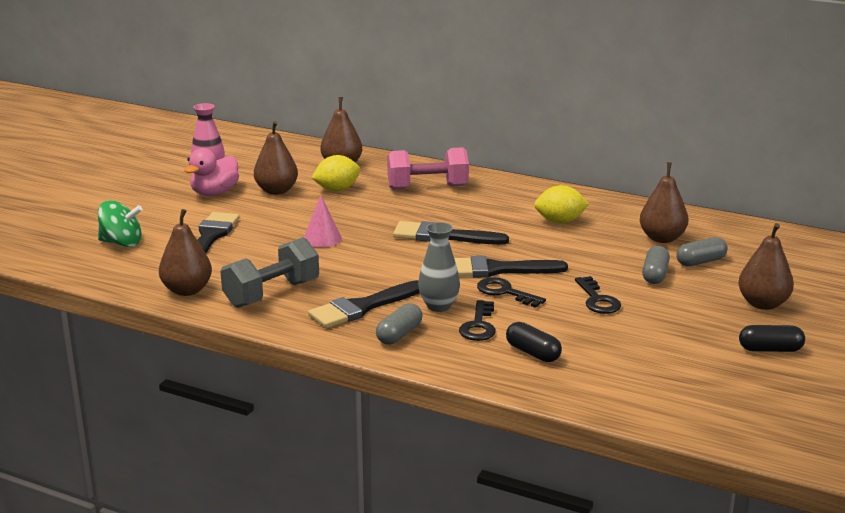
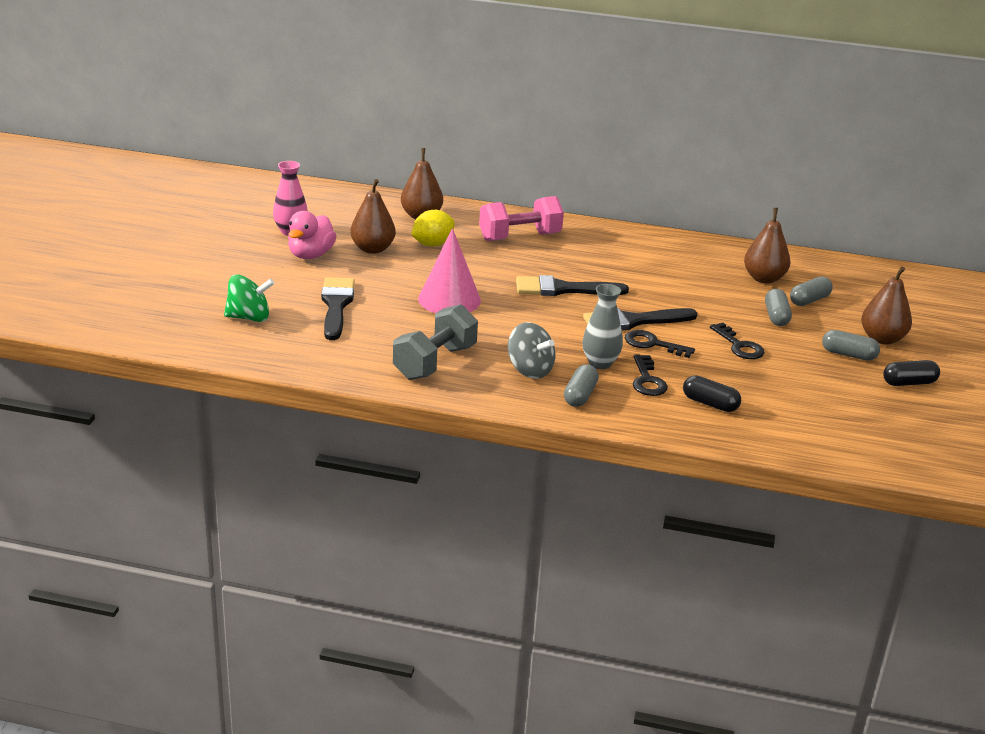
camera: 15 degrees left, 5 degrees up
(187, 290) = (349, 365): brown pear -> none
(322, 239) = (449, 299): pink cone -> pink cone, size x1.64
(362, 307) = (529, 370): black brush -> grey spinning top
(560, 221) = (663, 267): yellow lemon -> none
(715, 317) = (848, 355): none -> grey capsule

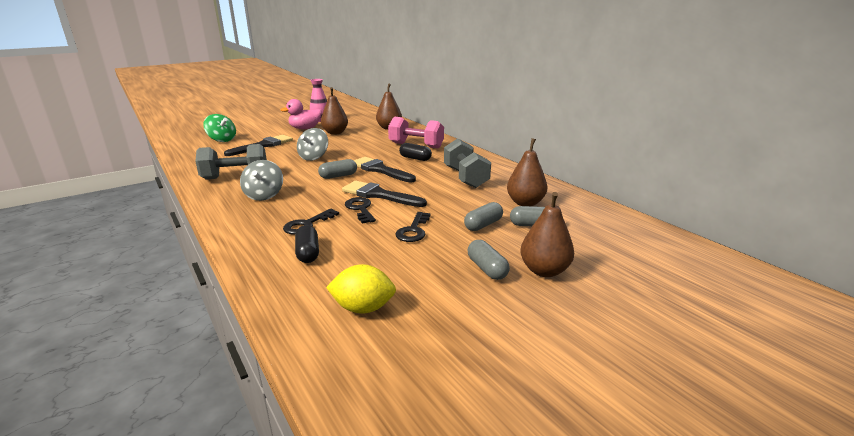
camera: 45 degrees right, 5 degrees down
(432, 244) = (365, 137): yellow lemon -> yellow lemon (363, 308)
(449, 299) = (314, 157): pink cone -> grey spinning top
(580, 395) = (253, 216): grey capsule -> grey capsule (338, 176)
(600, 363) = (306, 206): grey vase -> none
(662, 267) = (465, 177): none -> grey dumbbell
(909, 383) = (497, 312): black capsule -> black capsule (415, 158)

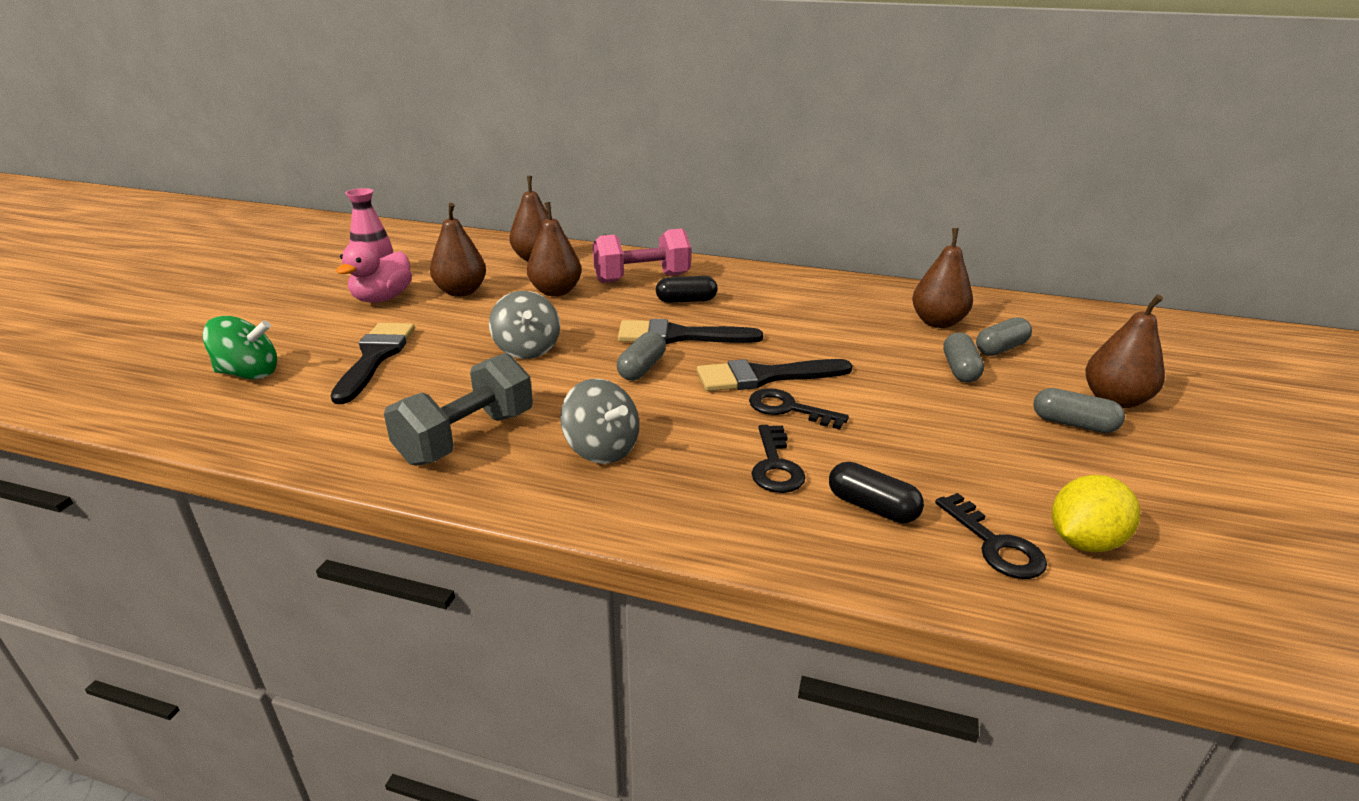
camera: 40 degrees left, 5 degrees up
(369, 141) = (556, 291): none -> brown pear
(413, 230) = (912, 411): black key -> black key (995, 544)
(465, 177) = (808, 310): grey dumbbell -> none

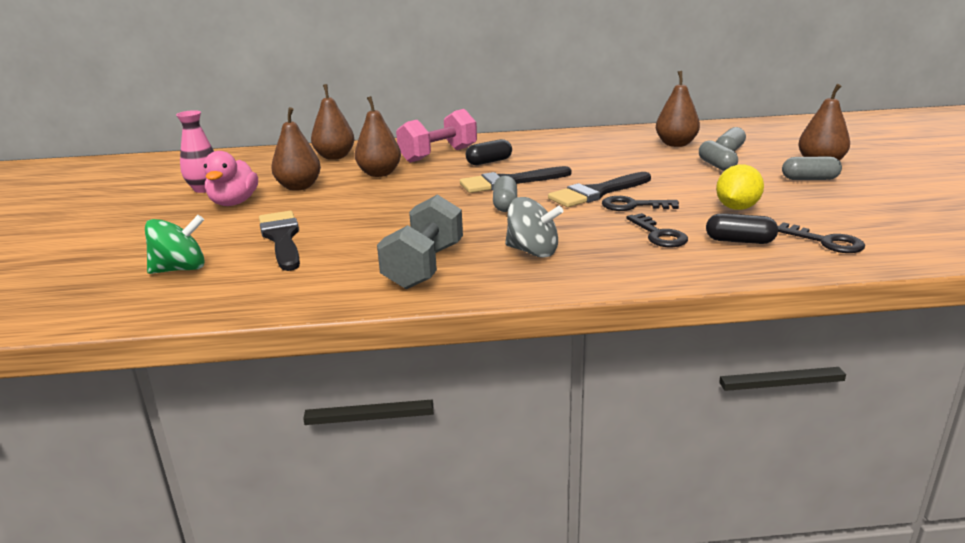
camera: 20 degrees left, 5 degrees down
(527, 349) = (403, 210): grey spinning top -> none
(1083, 541) = (870, 230): yellow lemon -> yellow lemon (737, 208)

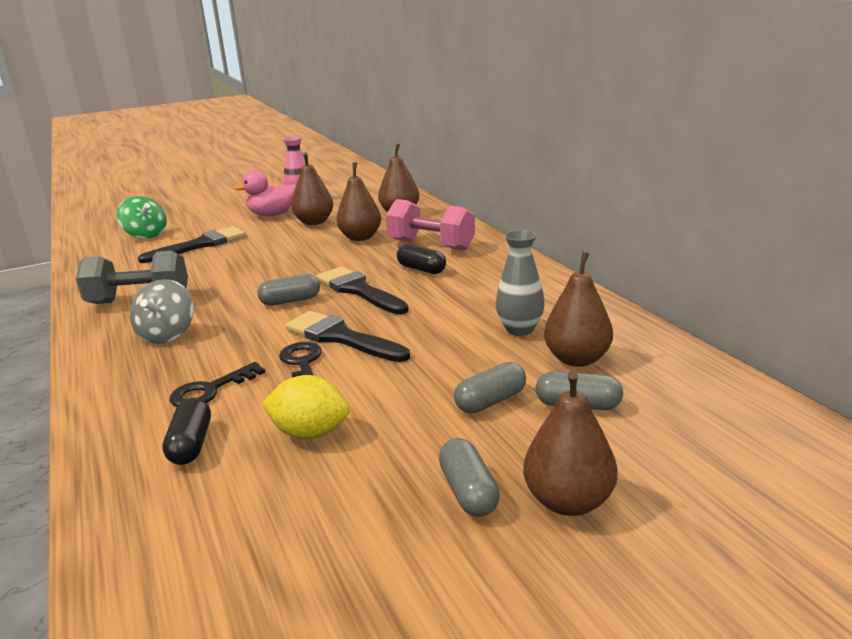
camera: 70 degrees right, 0 degrees up
(625, 150) = (519, 329): none -> grey vase
(826, 242) = (187, 515): black key -> none

